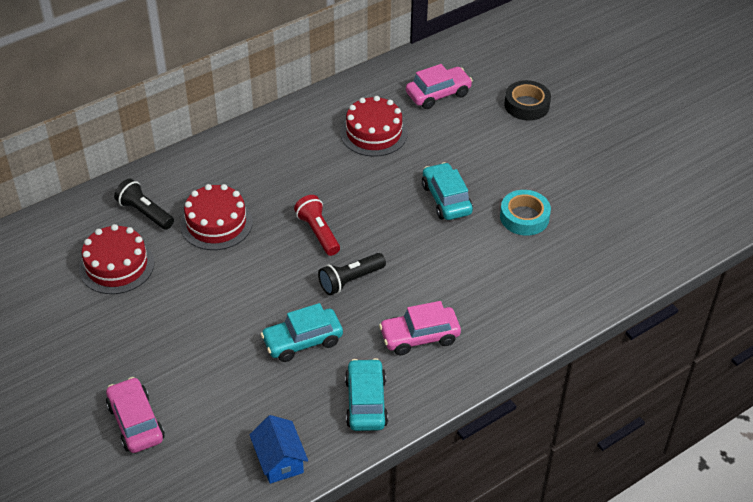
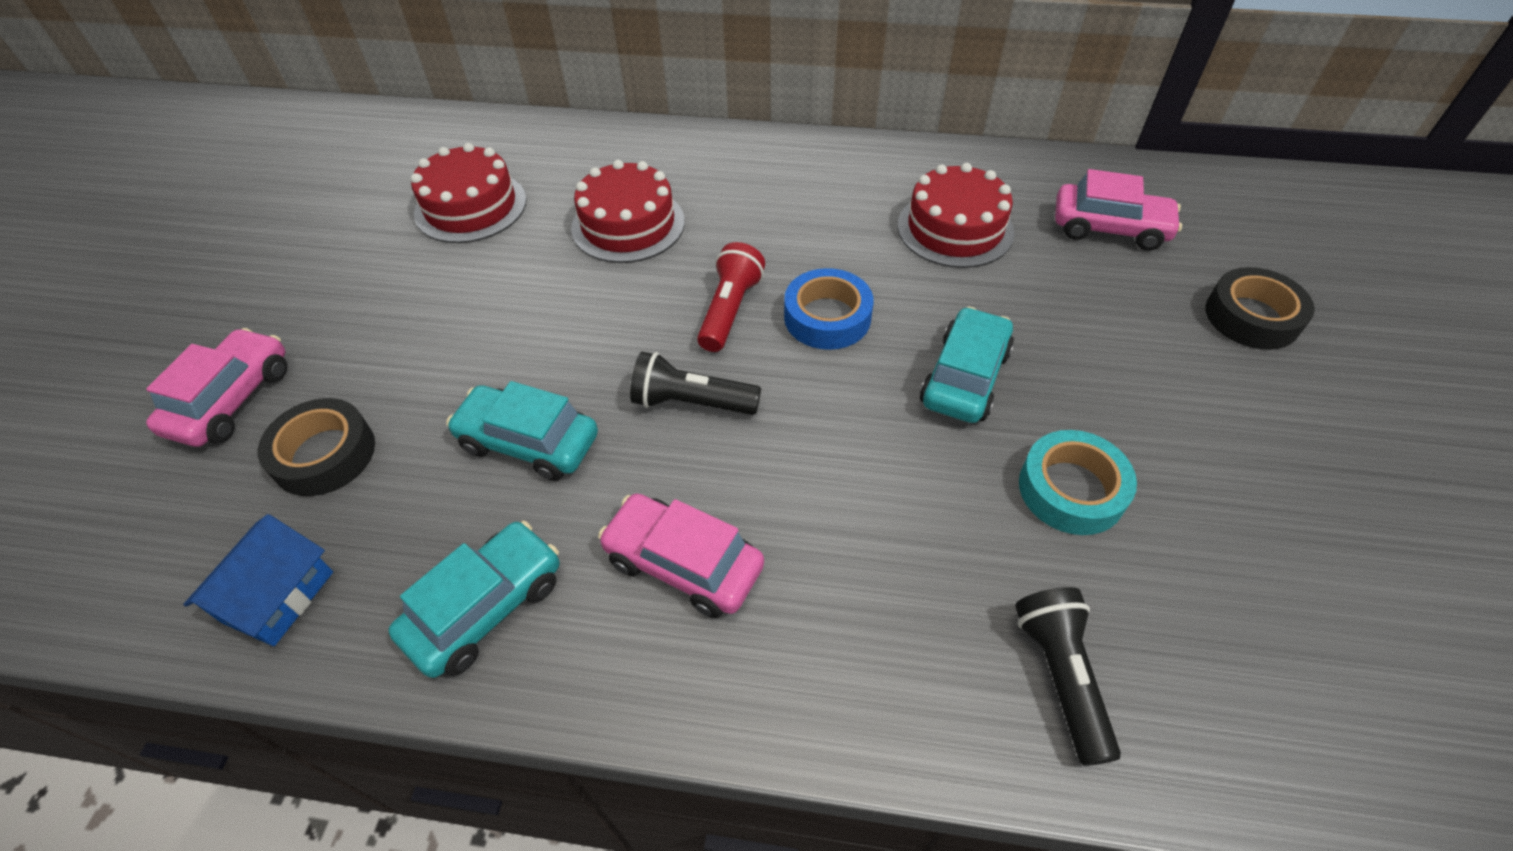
camera: 45 degrees right, 5 degrees up
(145, 213) = (573, 169): black flashlight -> black flashlight (1060, 676)
(218, 408) = (324, 454): none -> black tape
(364, 209) = (827, 317): none -> blue tape

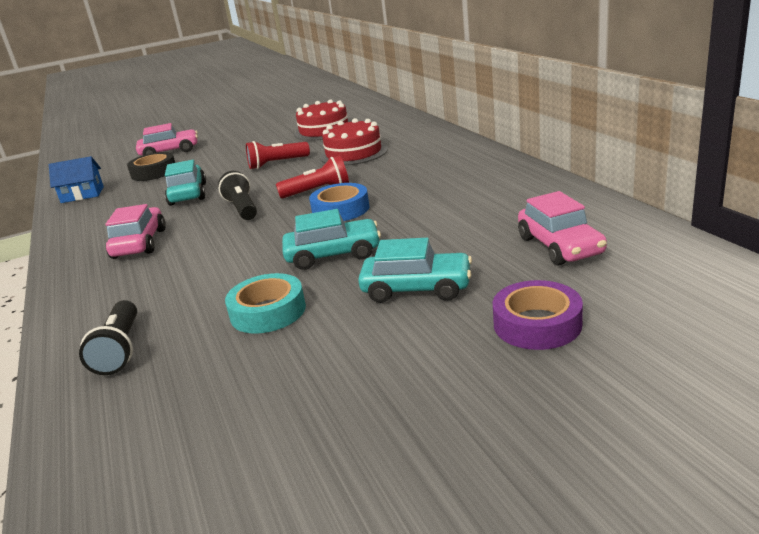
camera: 60 degrees right, 25 degrees down
(486, 607) = (95, 222): turquoise car -> turquoise car (417, 289)
(546, 304) = (277, 164): none -> red flashlight
(955, 229) = (473, 208): red cake -> none
(1060, 676) = (120, 350): black flashlight -> black flashlight turned 120 degrees clockwise
(1252, 317) = (537, 324): black tape -> purple tape

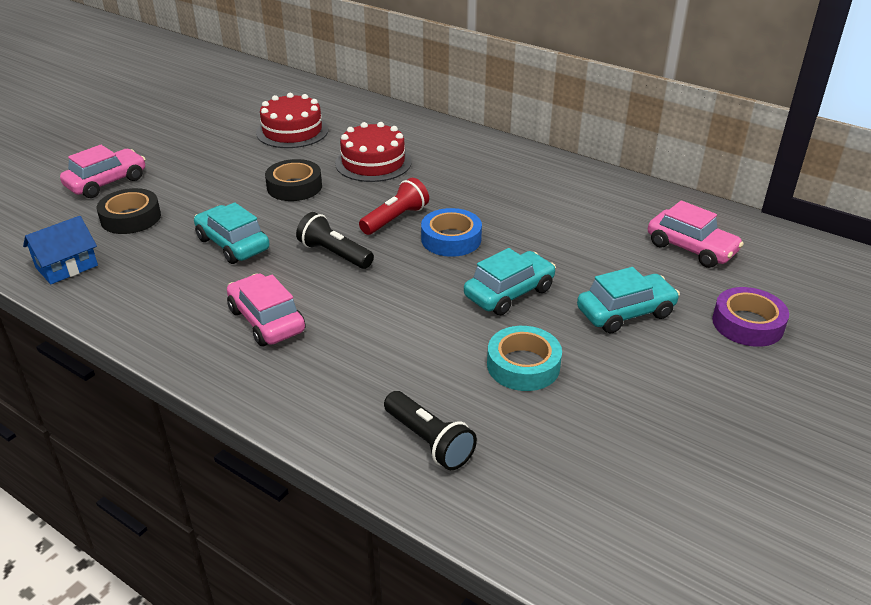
camera: 35 degrees left, 10 degrees up
(277, 164) = (294, 187): red flashlight -> black tape

